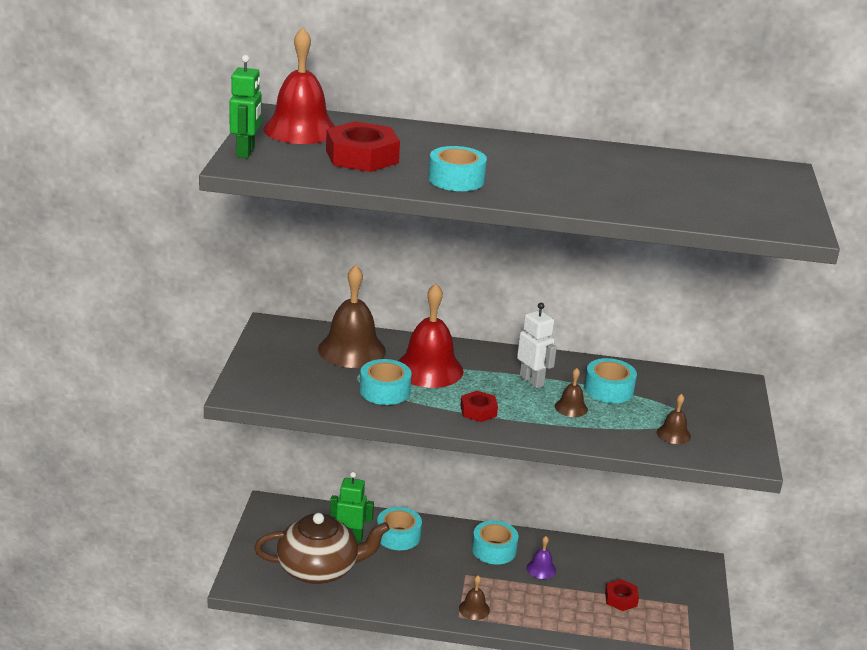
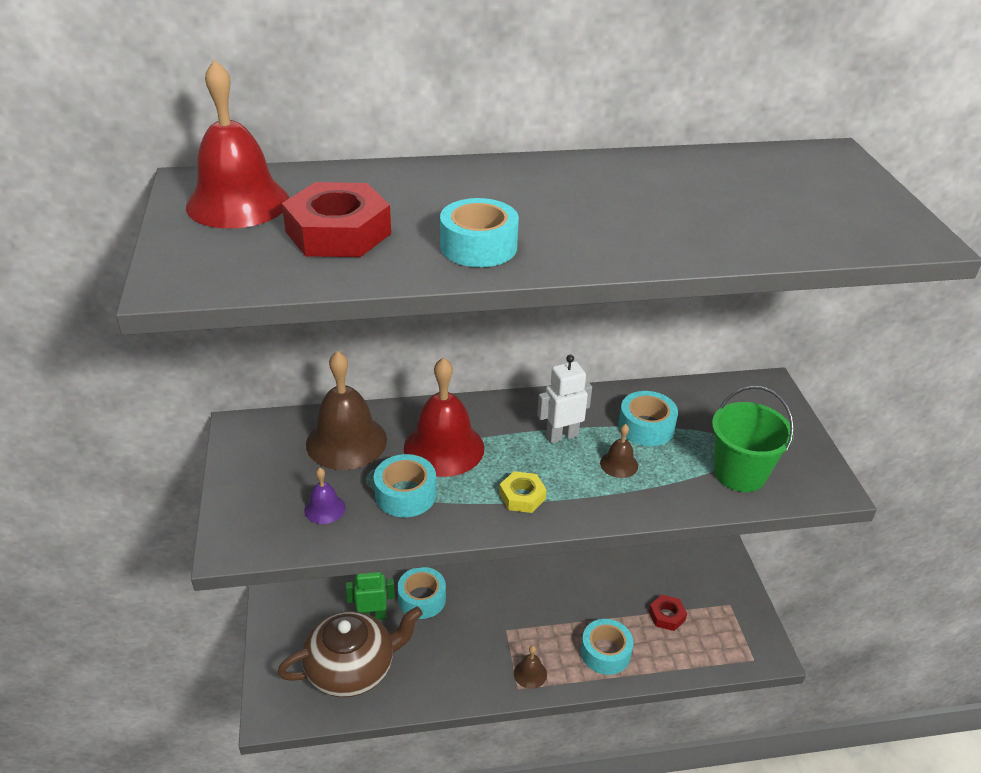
camera: 15 degrees left, 10 degrees up
(246, 152) = (174, 257): green robot -> none
(478, 411) = (522, 496): red nut -> yellow nut
(494, 549) = (523, 589): turquoise tape -> turquoise tape (605, 652)
(532, 381) = (562, 436): white robot -> white robot turned 60 degrees counterclockwise
(541, 569) = (578, 600): purple bell -> purple bell (324, 508)
(673, 434) = (740, 473): brown bell -> green bucket

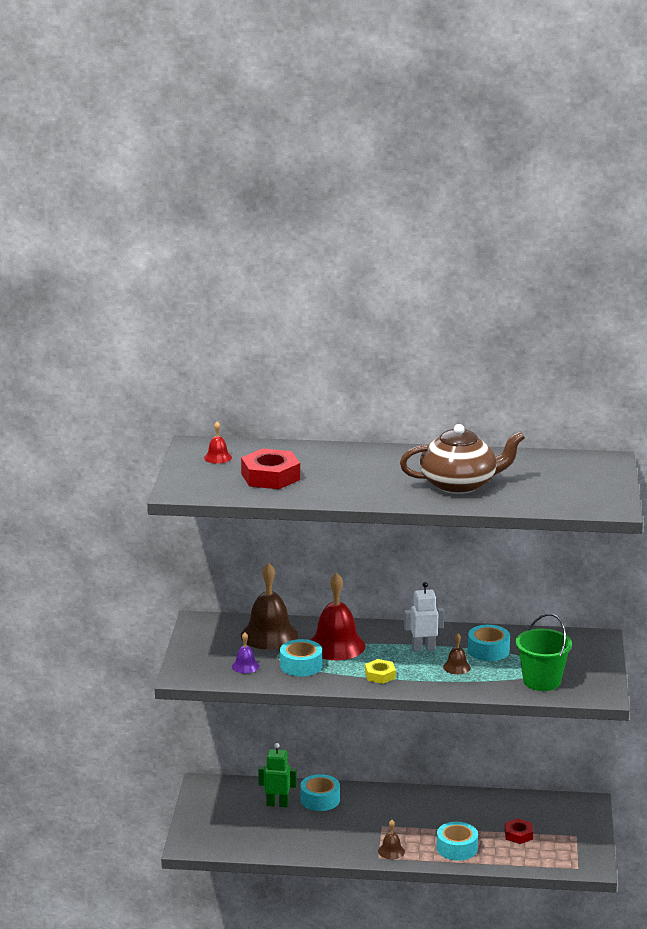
camera: 15 degrees right, 15 degrees down
(238, 203) = (218, 457): red bell -> red bell, size x0.47
(352, 668) = (254, 830): brown teapot -> brown teapot (459, 484)
(478, 246) = (347, 490): turquoise tape -> none

